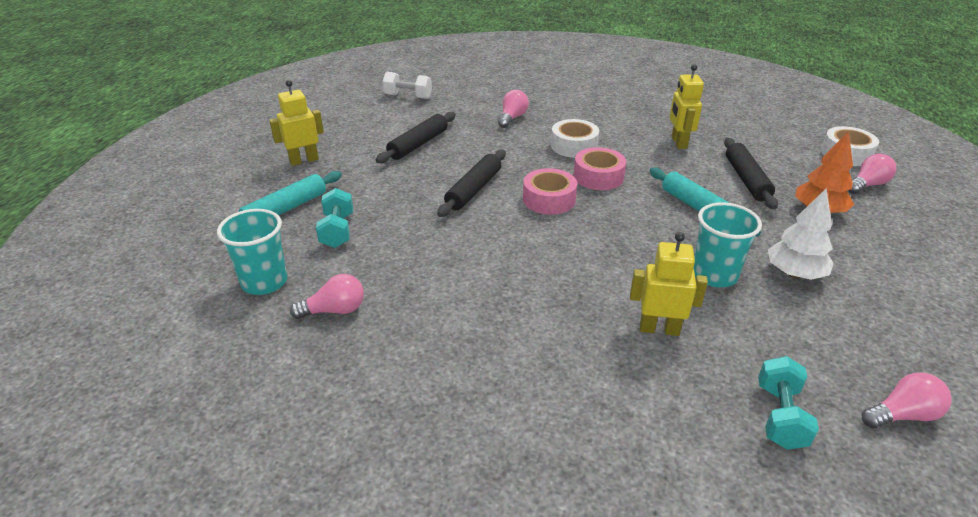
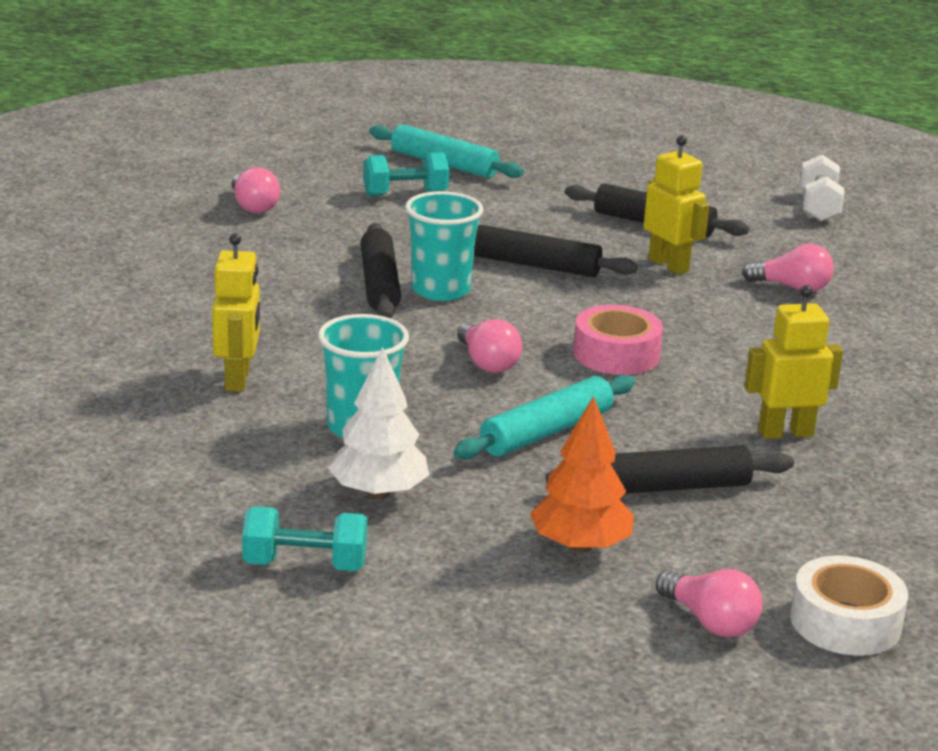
camera: 80 degrees right, 10 degrees down
(264, 282) = (297, 171): turquoise cup -> turquoise cup (440, 290)
(304, 160) = (568, 160): yellow robot -> yellow robot (669, 265)
(497, 253) = (379, 284): none -> black rolling pin
(549, 199) = (528, 316): pink tape -> none
(574, 146) = (715, 337): white tape -> none
(780, 416) = (86, 440): turquoise dumbbell -> turquoise dumbbell (305, 565)
(902, 415) = (83, 523): pink light bulb -> pink light bulb (487, 363)

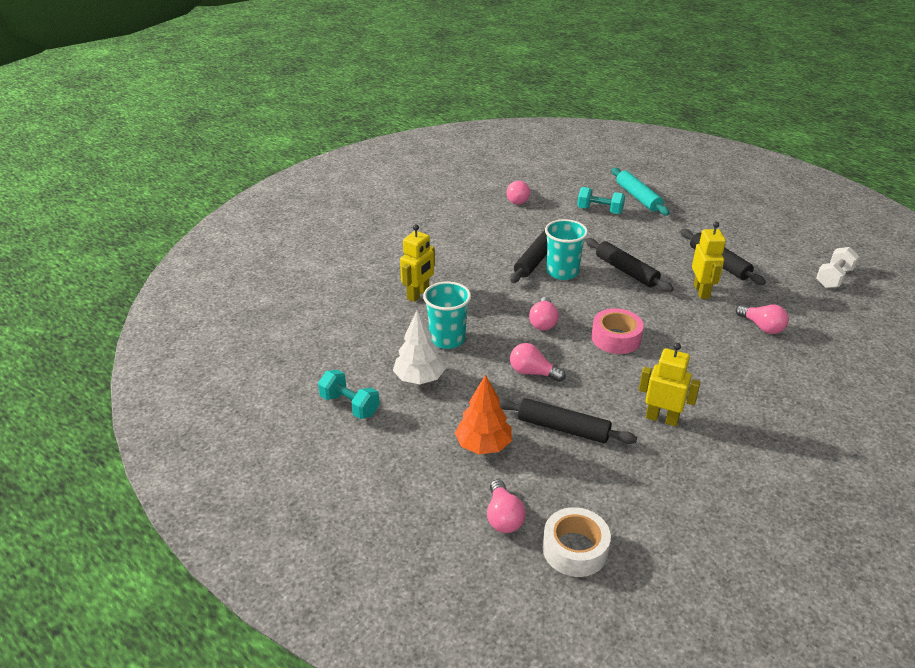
camera: 35 degrees right, 10 degrees up
(546, 432) = (532, 372): turquoise rolling pin -> pink light bulb

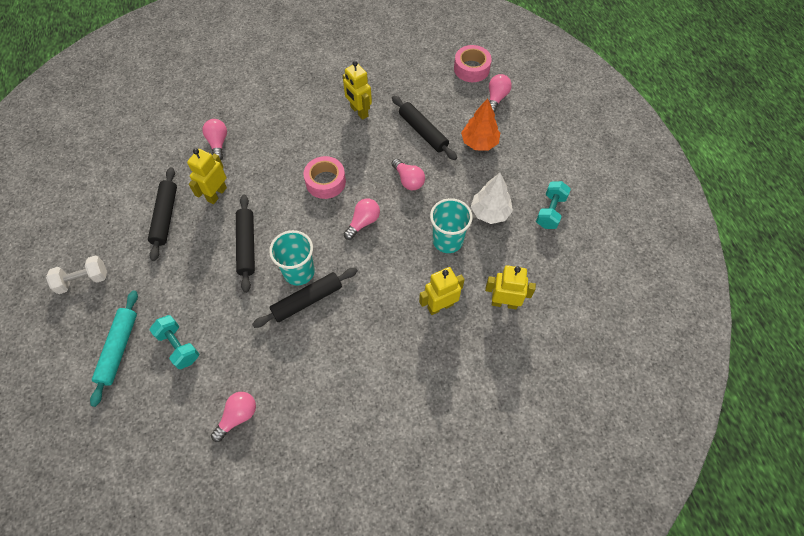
camera: 150 degrees left, 25 degrees up
(350, 405) = (550, 211): turquoise dumbbell -> turquoise dumbbell turned 45 degrees clockwise
(359, 316) = (504, 303): none -> yellow robot
(575, 549) = (471, 69): white tape -> pink tape
(834, 278) = (108, 158): white dumbbell -> white dumbbell (83, 280)

